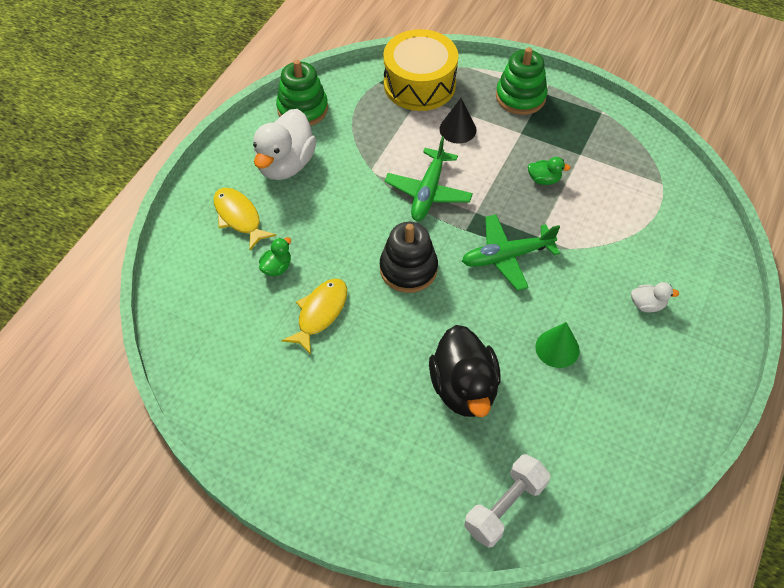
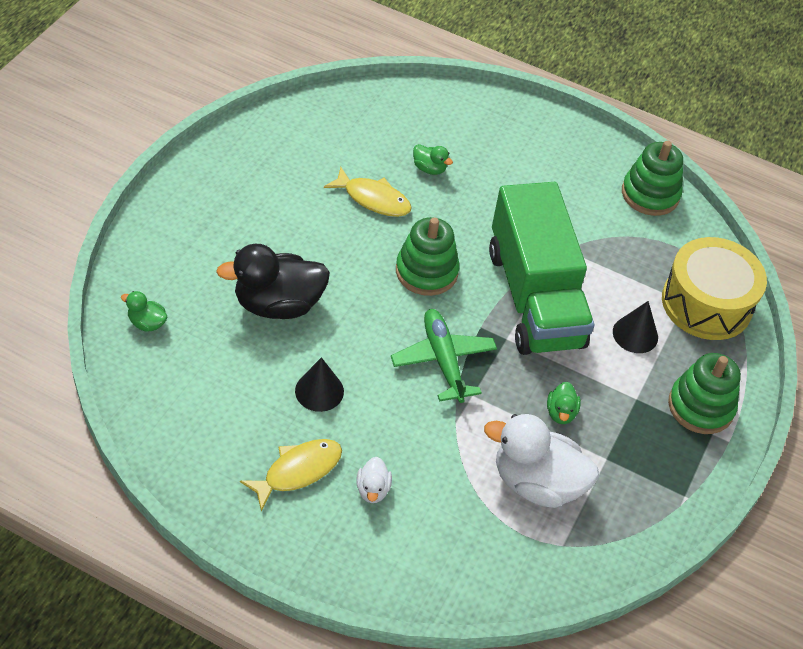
camera: 85 degrees right, 5 degrees down
(239, 217) = (492, 142): yellow fish -> yellow fish (298, 471)
(285, 164) = (566, 178): white duck -> white duck (536, 483)
(408, 269) = (426, 271): black stacking toy -> green stacking toy
(428, 192) = (534, 297): green plane -> green truck
(505, 507) = (147, 323): white dumbbell -> green duck
(557, 348) = (319, 391): green cone -> black cone

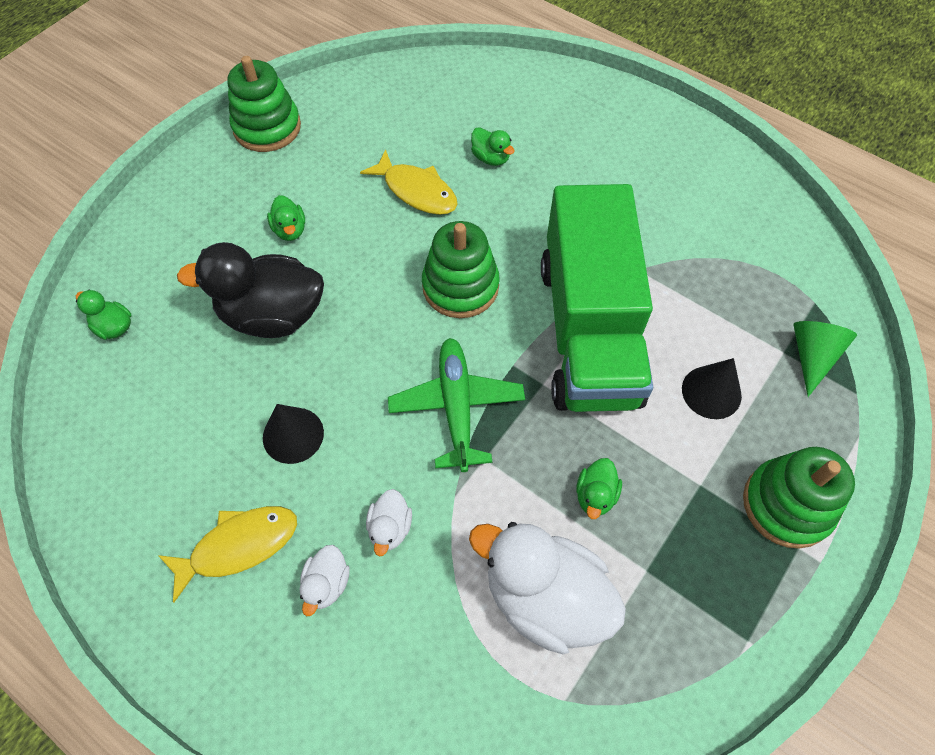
camera: 15 degrees right, 10 degrees up
(274, 237) = (290, 230): none -> green duck
(411, 448) = (390, 528): none -> white duck
(650, 194) = (756, 206): green stacking toy -> green stacking toy (267, 127)
(706, 303) = (812, 356): yellow drum -> green cone

